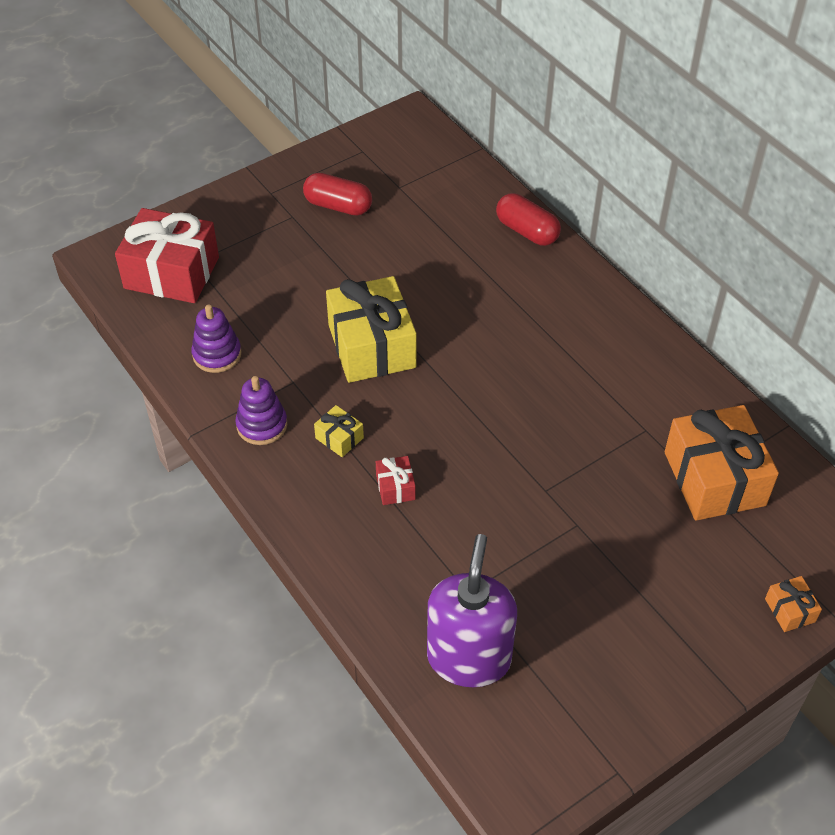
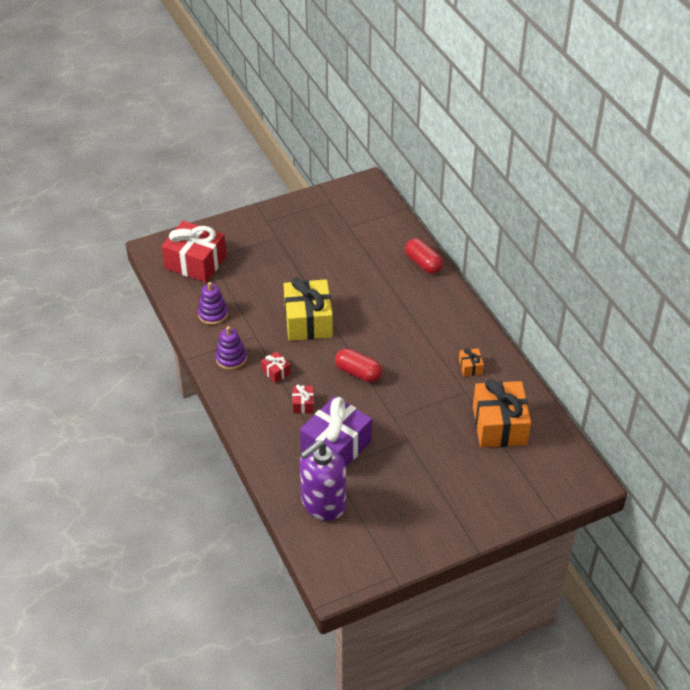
camera: 10 degrees right, 5 degrees down
(338, 206) = (307, 234): red capsule -> red capsule (358, 373)
(339, 438) = (276, 372): yellow gift -> red gift
(466, 552) = (336, 446): none -> purple gift
(469, 658) = (323, 503): purple soap dispenser -> purple soap dispenser turned 150 degrees counterclockwise
(790, 610) = (523, 505): orange gift -> orange gift (470, 367)

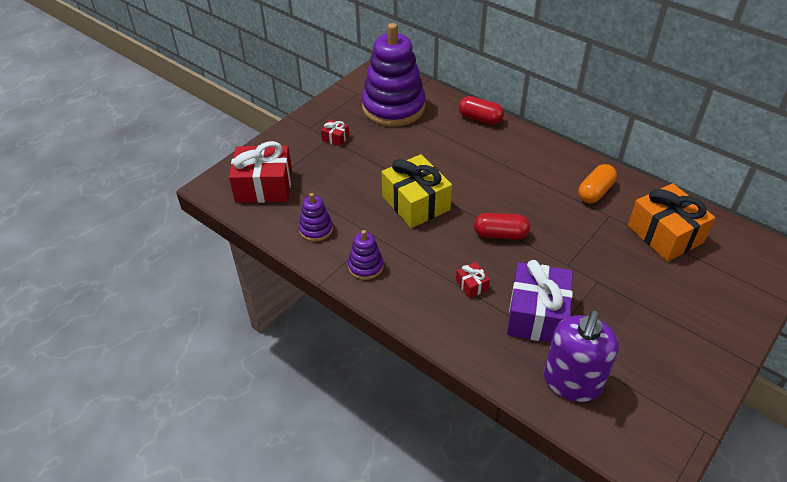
camera: 25 degrees left, 0 degrees up
(276, 372) = (421, 263): red gift -> red gift (335, 138)
(353, 226) = (393, 107): none -> purple stacking toy
(470, 367) = (595, 192): orange gift -> orange capsule

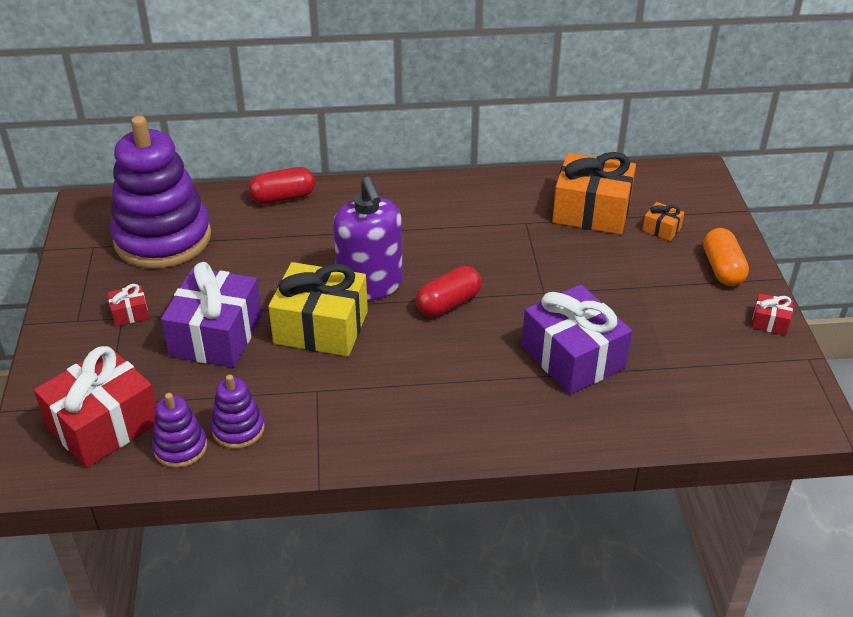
camera: 45 degrees left, 5 degrees down
(360, 174) = (216, 335): none -> purple gift
(365, 266) = (348, 429): purple stacking toy -> purple stacking toy (180, 448)
(472, 285) = (481, 371): red gift -> red gift (770, 322)
(572, 382) = (672, 395): purple soap dispenser -> purple soap dispenser (370, 285)
(595, 192) = (487, 208): orange capsule -> orange capsule (722, 269)
(703, 276) = (661, 229): none -> orange gift

